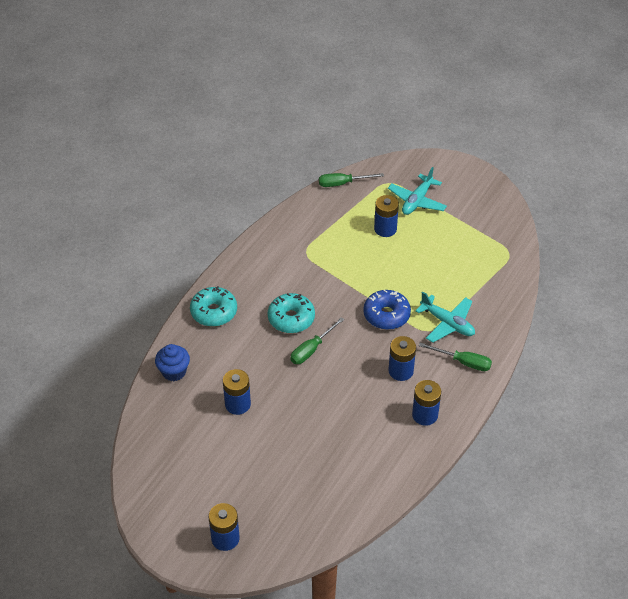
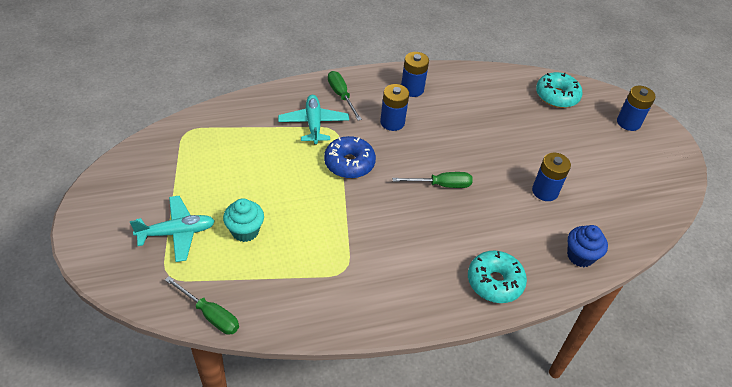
camera: 140 degrees left, 0 degrees up
(291, 318) = (430, 221): turquoise donut -> turquoise donut (556, 96)
(385, 229) = (245, 231): blue battery -> turquoise cupcake

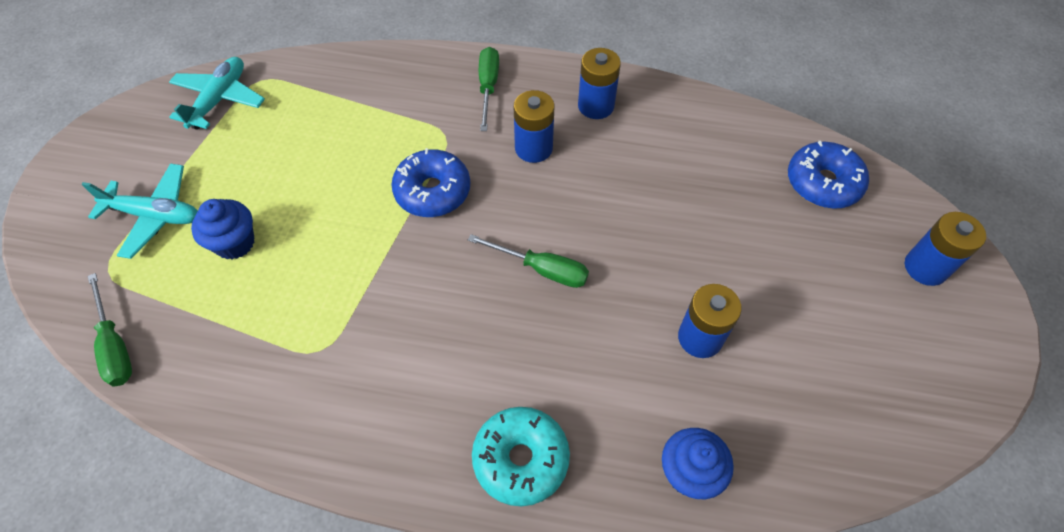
camera: 30 degrees right, 10 degrees up
(245, 231) = (235, 243): turquoise cupcake -> blue cupcake
(313, 124) = (423, 117): turquoise plane -> turquoise plane (219, 99)
(556, 96) = (823, 183): turquoise donut -> blue donut

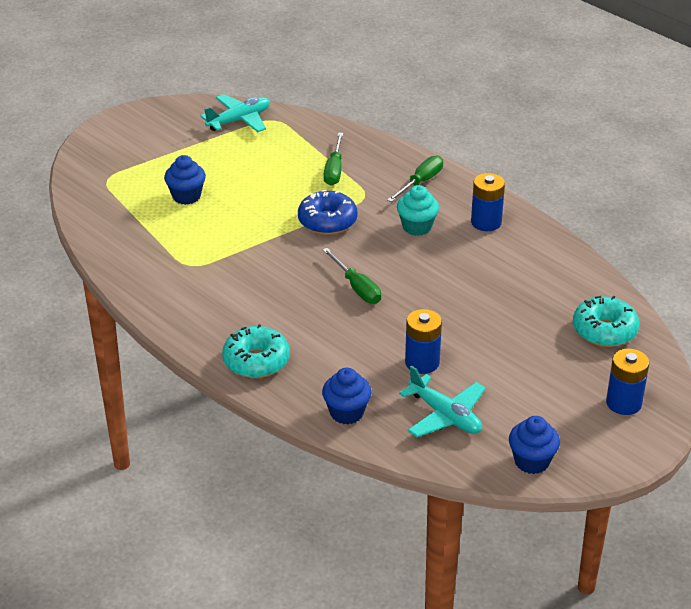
camera: 35 degrees right, 20 degrees down
(115, 346) = (85, 214): green screwdriver -> green screwdriver (334, 170)
(155, 215) = (153, 164): turquoise plane -> turquoise plane (445, 415)
(533, 148) = (417, 227): blue battery -> turquoise cupcake
(823, 183) = (604, 330): blue donut -> turquoise donut
(926, 410) = (532, 461): none -> blue cupcake

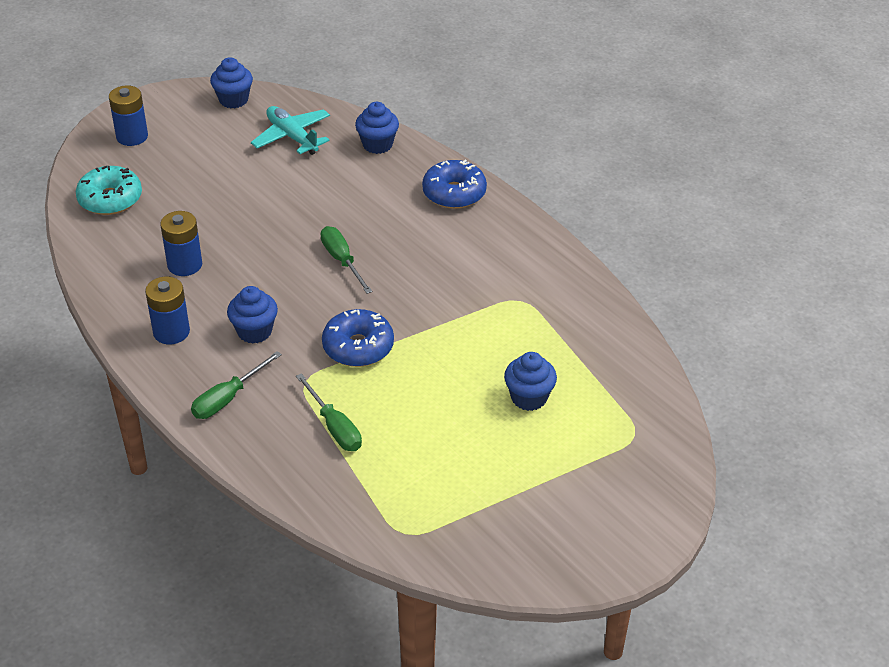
camera: 175 degrees left, 5 degrees up
(239, 120) = (456, 535): turquoise plane -> none
(256, 361) = (454, 193): turquoise donut -> blue donut
(334, 170) = (334, 427): green screwdriver -> green screwdriver turned 135 degrees clockwise
(417, 227) = (254, 331): turquoise cupcake -> blue cupcake
(422, 362) = (298, 181): blue battery -> blue battery (185, 265)

